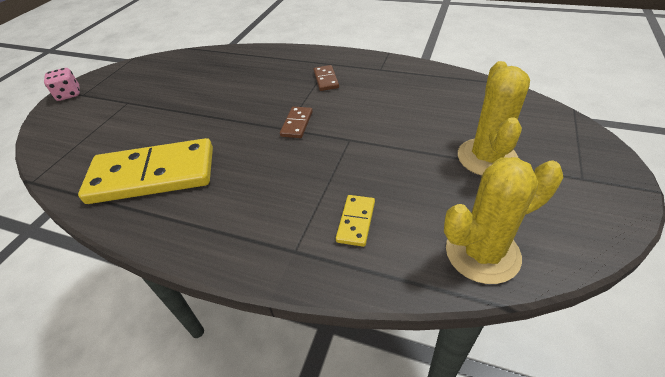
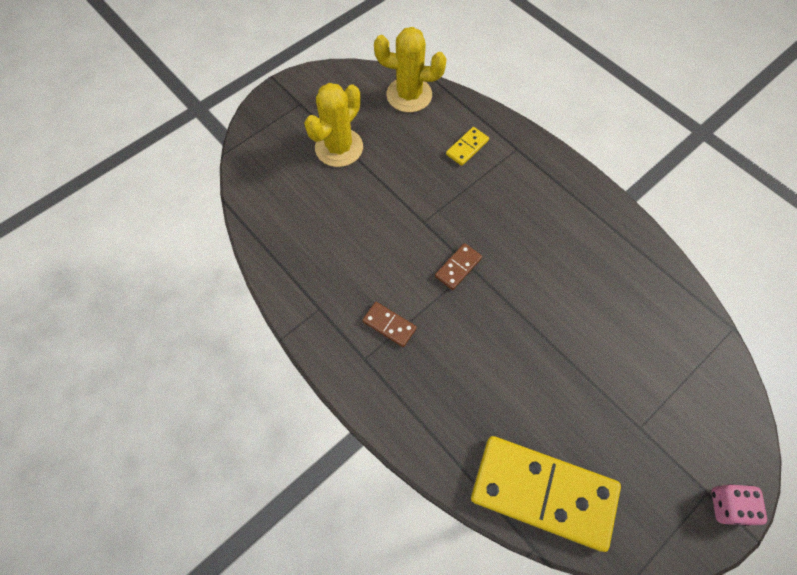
camera: 155 degrees left, 20 degrees up
(153, 175) = (611, 272): yellow domino -> yellow domino (543, 492)
(326, 79) = (389, 325): brown domino -> brown domino turned 75 degrees counterclockwise

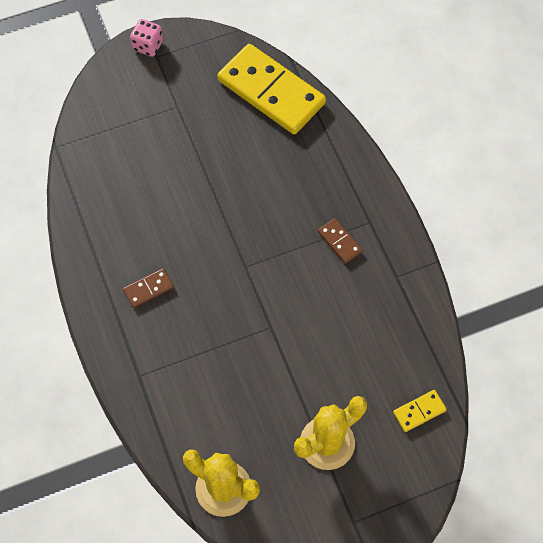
camera: 160 degrees left, 0 degrees up
(458, 267) = (258, 271): brown domino -> brown domino (148, 289)
(467, 147) = (190, 395): yellow domino -> yellow domino (419, 411)

